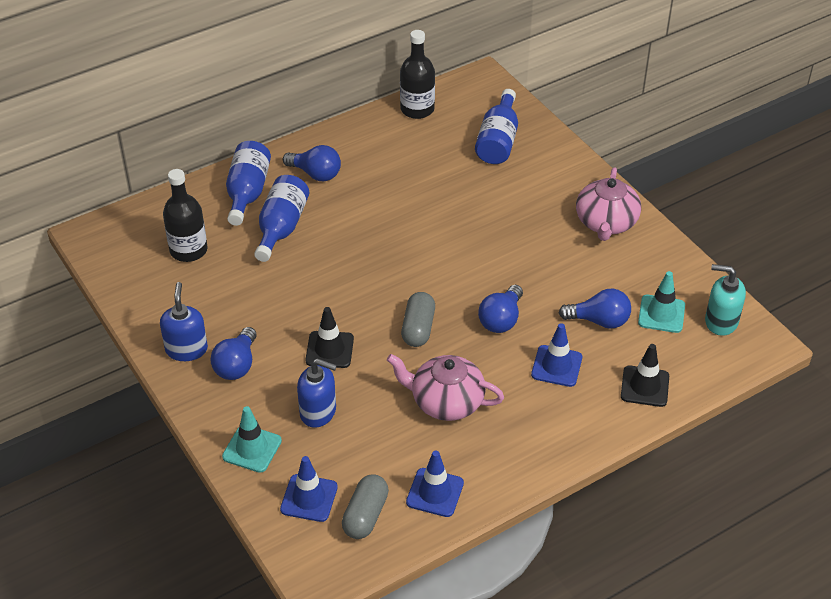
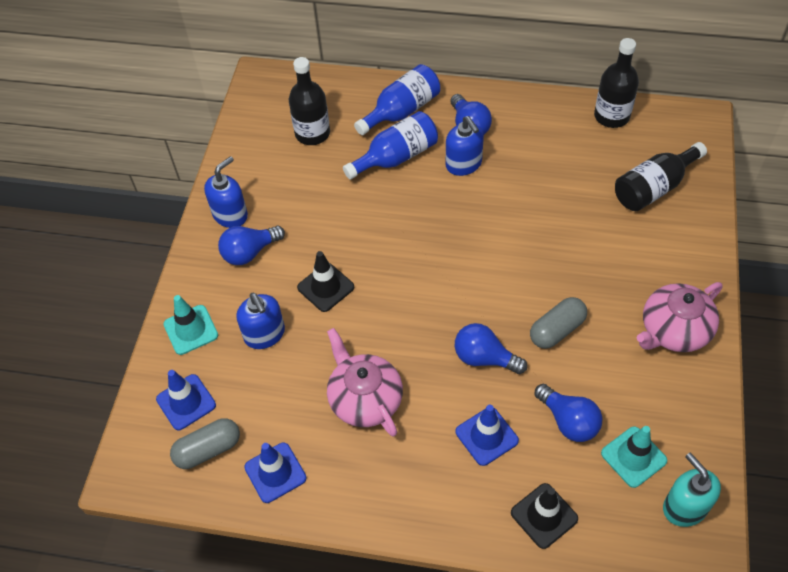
camera: 45 degrees right, 10 degrees up
(342, 202) = (464, 164): none -> blue soap dispenser
(418, 328) = (410, 317): grey capsule -> grey capsule (557, 330)
(498, 141) = (654, 188): blue bottle -> black bottle
(501, 319) = (484, 358): blue light bulb -> blue light bulb turned 45 degrees clockwise

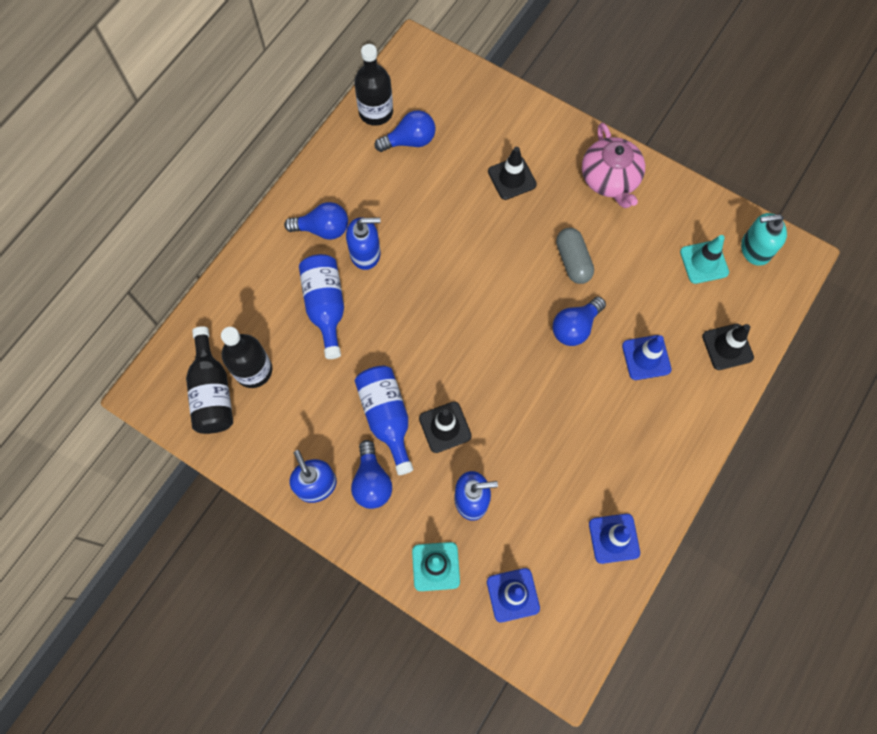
camera: 70 degrees left, 15 degrees up
(208, 450) = (569, 589): grey capsule -> none
(365, 399) = (574, 438): pink teapot -> none
(401, 111) = (271, 278): blue bottle -> blue bottle (386, 417)
(568, 421) = (657, 292): blue light bulb -> blue light bulb (410, 141)
(615, 245) = (512, 178): none -> black traffic cone
(654, 188) = (469, 121): black bottle -> black bottle (213, 392)

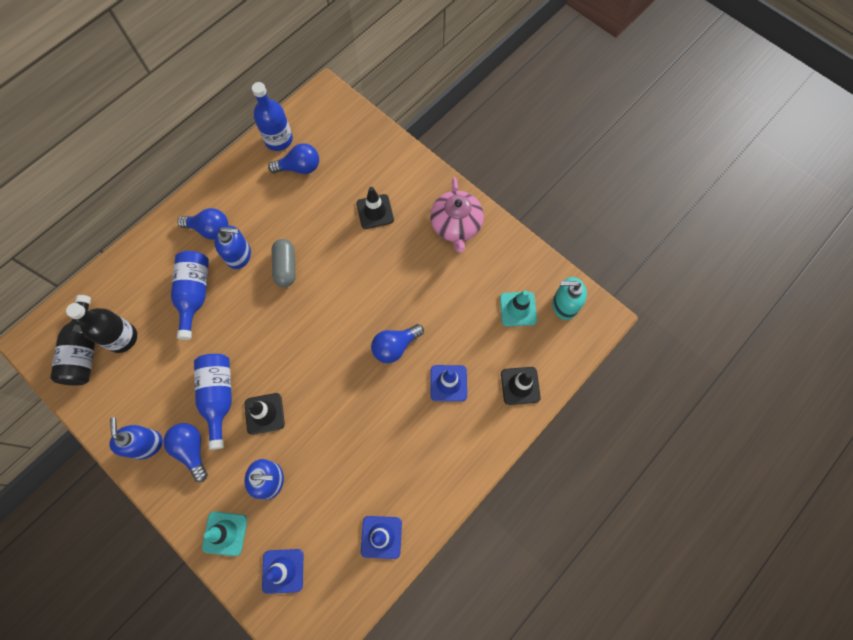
camera: 10 degrees right, 0 degrees up
(371, 481) = (192, 449): blue light bulb -> blue light bulb turned 150 degrees clockwise
(376, 112) = (278, 140): black bottle -> blue bottle
(573, 261) = (407, 289): grey capsule -> grey capsule (286, 267)

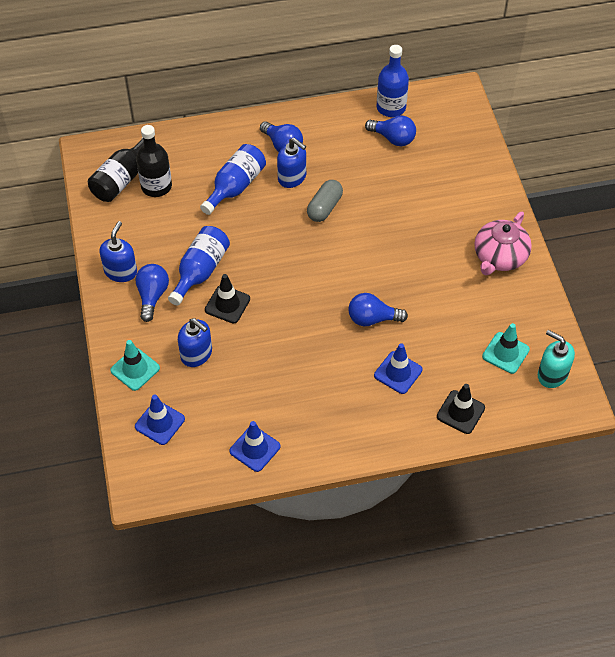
camera: 35 degrees right, 15 degrees down
(375, 211) = (434, 207): black traffic cone -> none

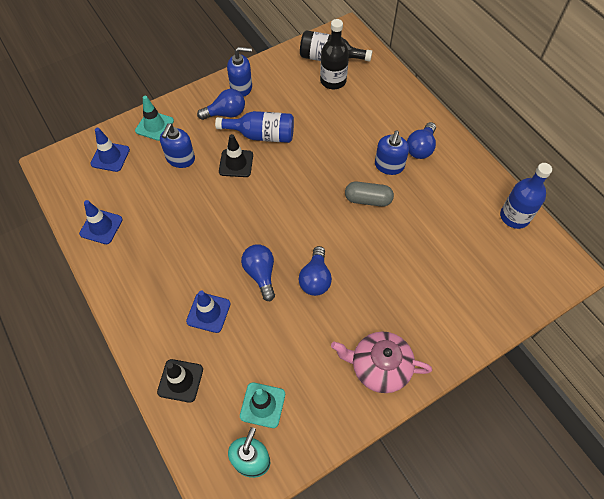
camera: 70 degrees right, 5 degrees up
(235, 186) = (358, 130): blue bottle -> none
(393, 138) = (477, 229): blue light bulb -> blue light bulb (315, 279)

